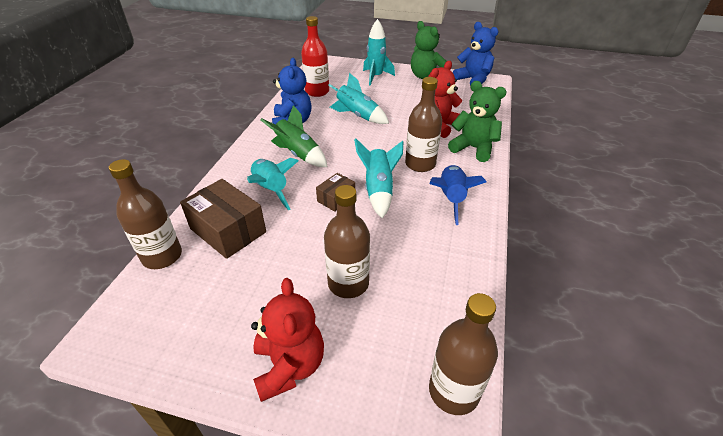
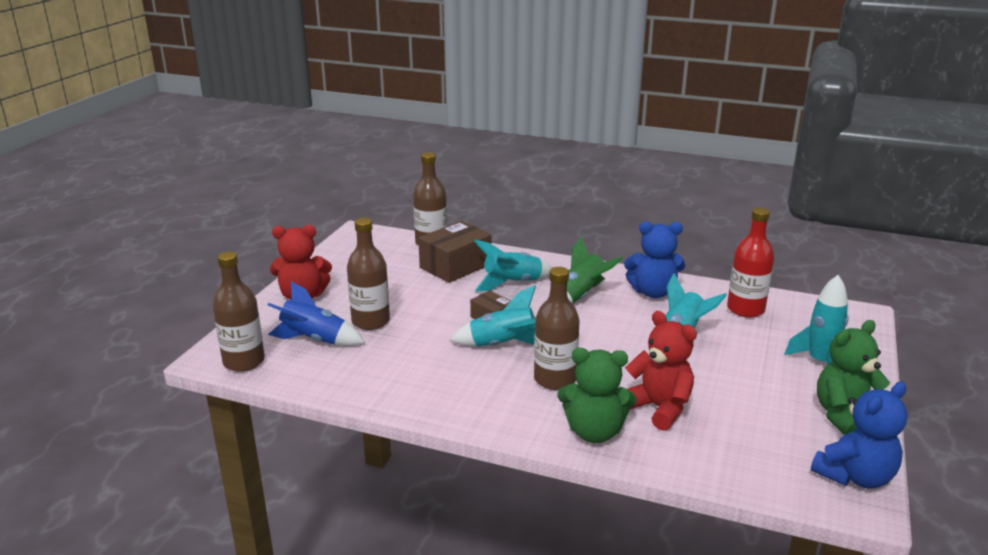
camera: 95 degrees right, 15 degrees down
(451, 198) = (479, 394): blue rocket -> blue rocket (314, 340)
(473, 148) = (594, 432): green teddy bear -> green teddy bear turned 60 degrees clockwise

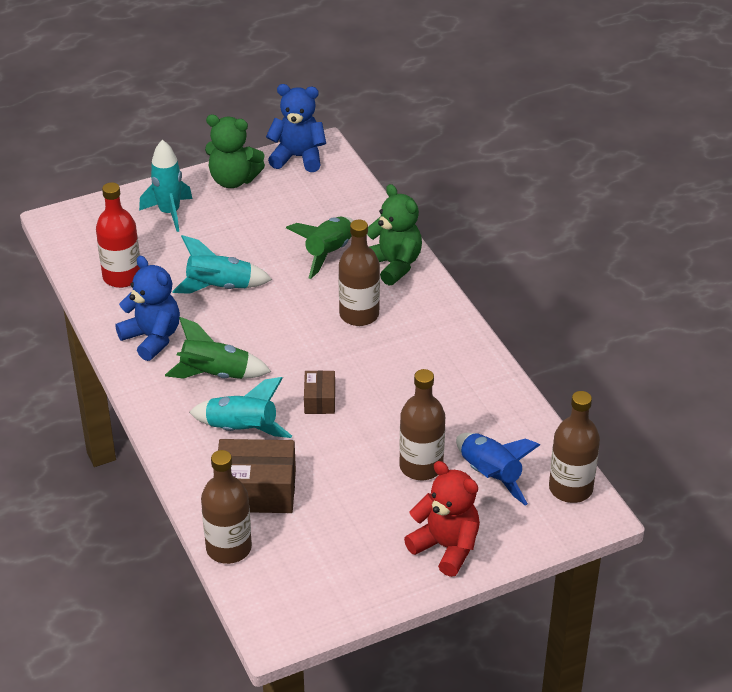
camera: 135 degrees left, 15 degrees up
(503, 345) = (350, 367): turquoise rocket -> none
(659, 408) = (328, 253): red teddy bear -> green rocket

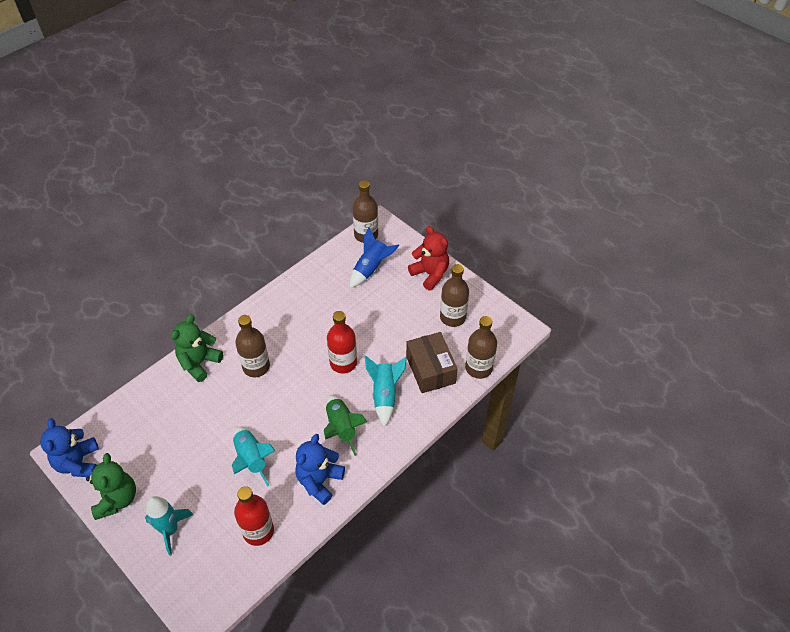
camera: 110 degrees left, 10 degrees up
(320, 400) = (343, 363): brown box -> red bottle
(328, 253) = (195, 404): green rocket -> none
(421, 466) = (377, 299): brown bottle -> brown bottle (452, 317)
(446, 547) = (430, 274): red teddy bear -> red teddy bear turned 120 degrees clockwise

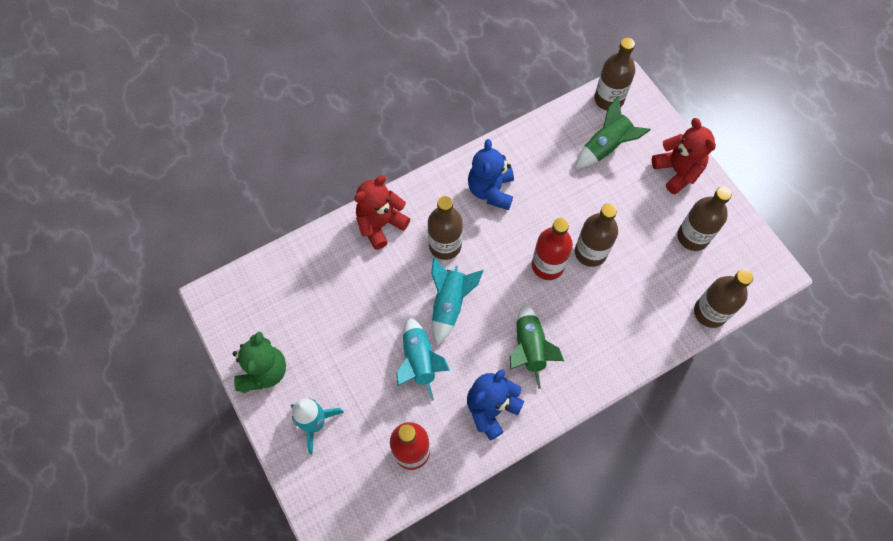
camera: 15 degrees right, 15 degrees up
(78, 463) = (229, 316): blue teddy bear -> blue teddy bear (491, 190)
(199, 363) = (380, 224): green teddy bear -> red teddy bear
(371, 268) = (606, 147): blue rocket -> green rocket
(375, 346) = (590, 252): none -> brown bottle
(385, 395) = (589, 319): turquoise rocket -> turquoise rocket (449, 304)
(430, 370) = (650, 300): brown box -> none

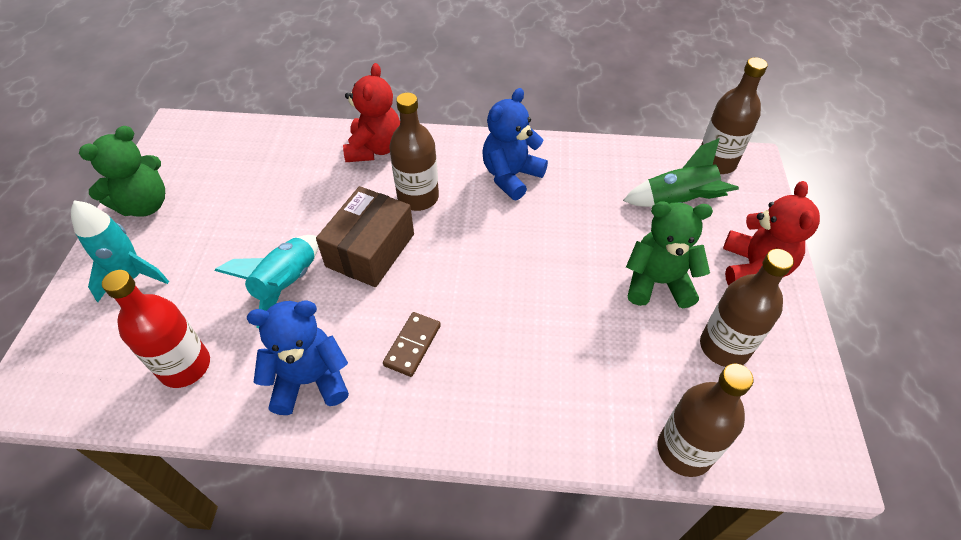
camera: 35 degrees right, 15 degrees down
(380, 224) = (375, 149): red teddy bear -> red teddy bear turned 105 degrees clockwise
(449, 304) = (370, 250): turquoise rocket -> brown box
(529, 349) = (412, 345): green rocket -> brown domino
(547, 265) = (511, 275): red bottle -> none
(590, 252) = (573, 290): brown bottle -> none
(632, 216) = (657, 282): none -> green teddy bear

